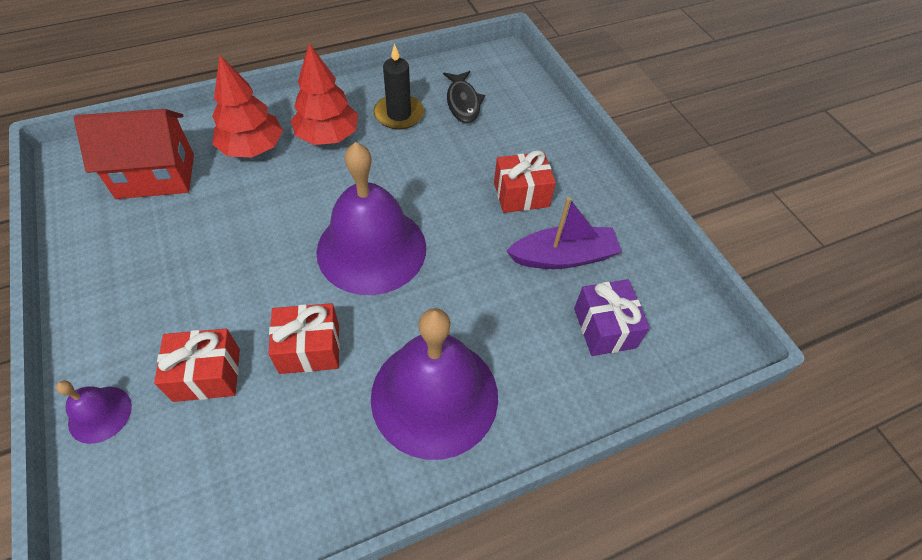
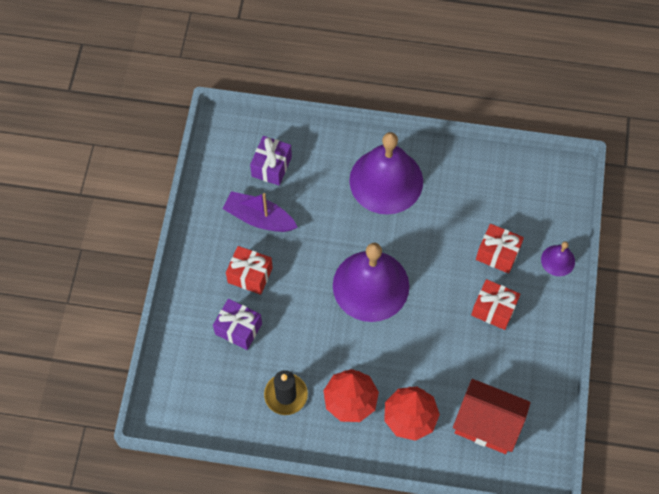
camera: 145 degrees left, 10 degrees up
(309, 348) = (438, 240): red gift -> red gift (493, 309)
(463, 102) = (229, 381): black fish -> none
(490, 144) = (238, 329): none -> purple gift

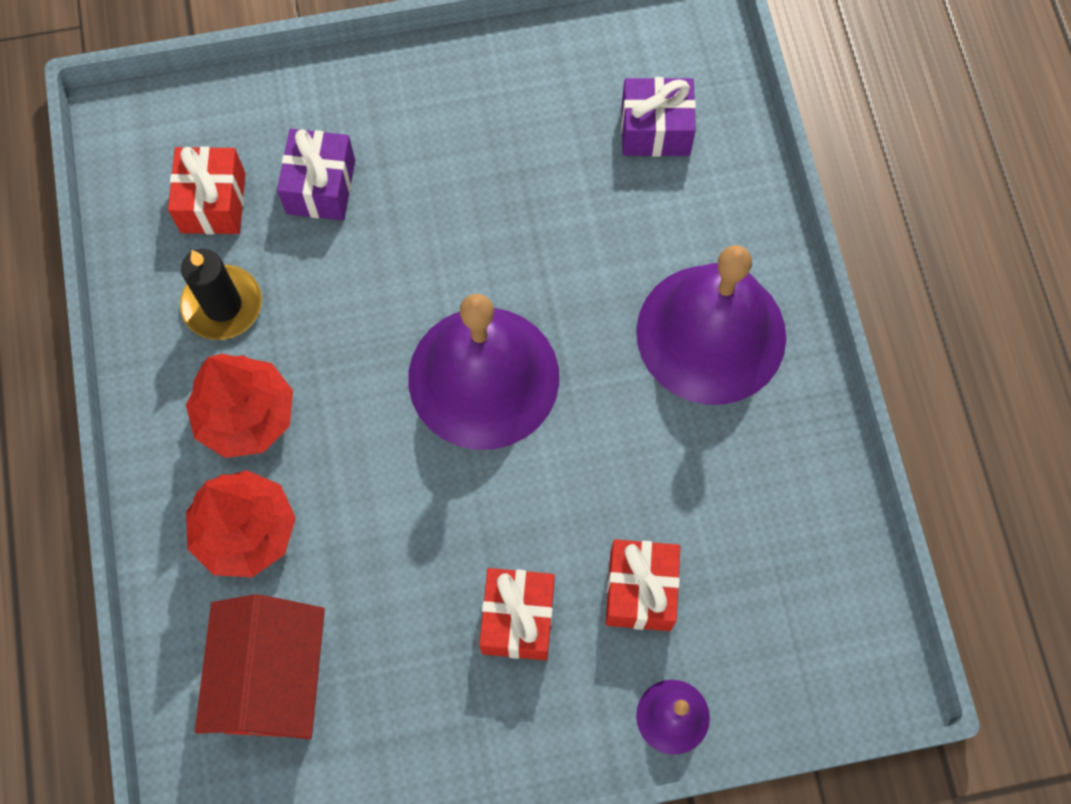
camera: 70 degrees right, 5 degrees up
(250, 275) = (428, 169): red gift -> red gift (213, 203)
(259, 218) = (544, 146): purple boat -> none

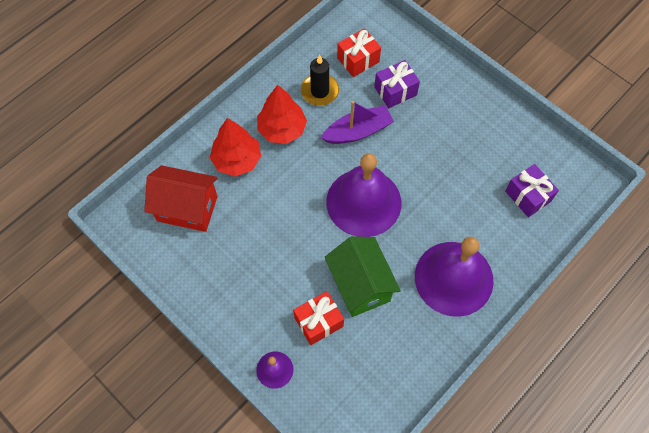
camera: 55 degrees right, 5 degrees down
(274, 679) = (187, 209): red house -> red house turned 45 degrees clockwise
(348, 297) = (357, 131): none -> purple boat
(517, 619) = (272, 281): red gift -> none
(623, 482) = (360, 285): none -> green house

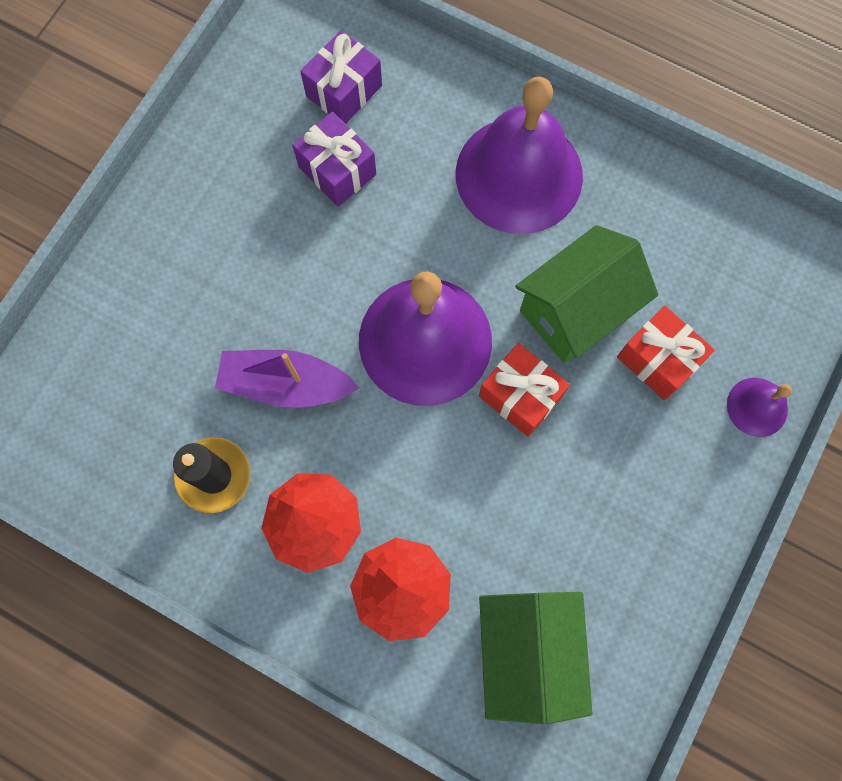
camera: 105 degrees left, 10 degrees up
(187, 209) = (527, 651): red house -> green house
(357, 131) = (286, 384): purple boat -> purple boat turned 45 degrees counterclockwise
(358, 60) = (126, 421): red gift -> red gift (520, 396)
(395, 91) = (183, 338): purple gift -> purple gift (337, 170)

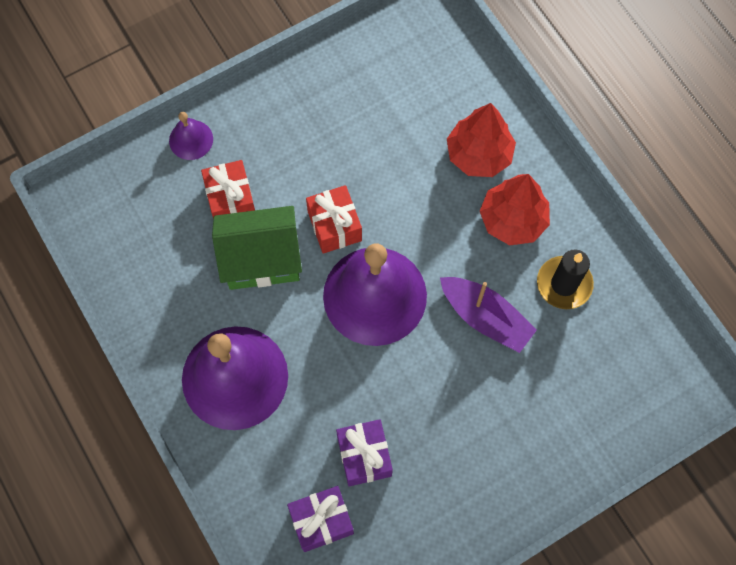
camera: 150 degrees left, 5 degrees down
(527, 651) = (424, 85): green house -> none

